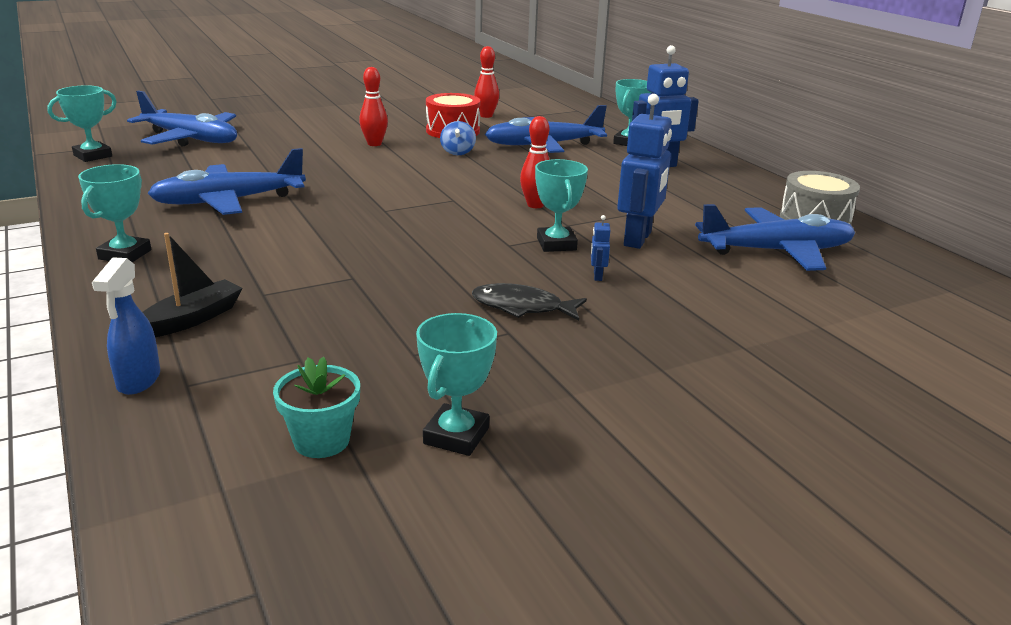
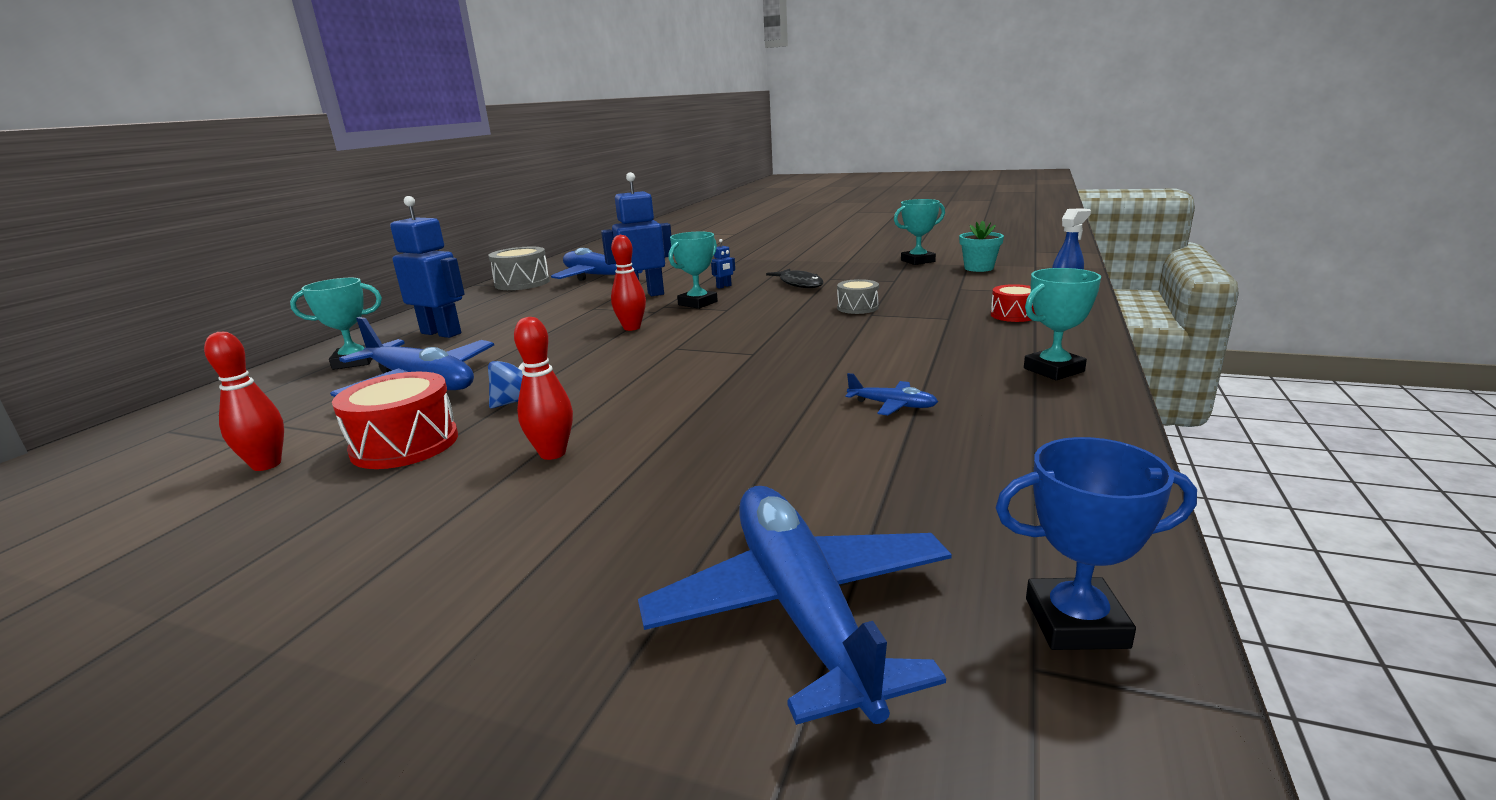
camera: 130 degrees left, 5 degrees down
(93, 156) = (1076, 623): turquoise trophy -> blue trophy
(192, 319) = (1013, 315): black boat -> red drum
(229, 201) = (892, 405): blue plane -> blue plane, size x0.43
(381, 283) = (857, 308): none -> grey drum

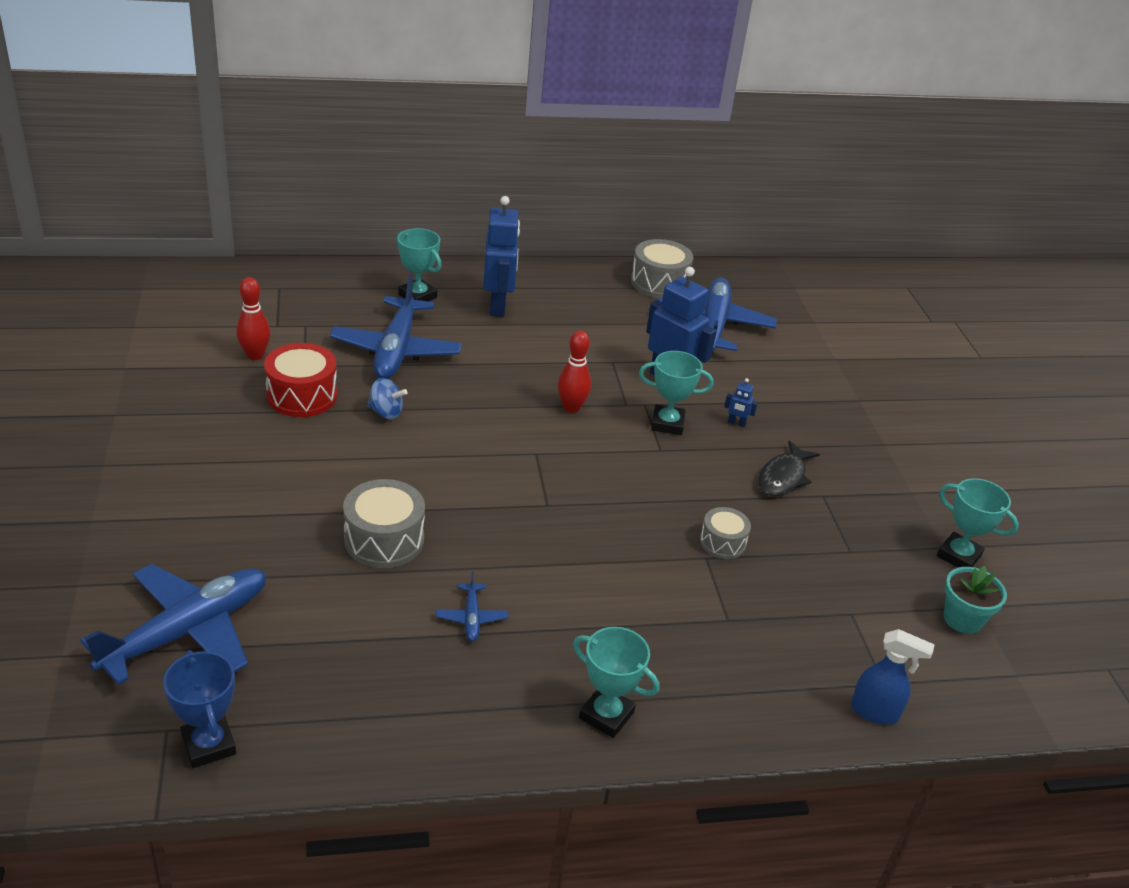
camera: 55 degrees right, 15 degrees up
(553, 453) = (316, 467): red bowling pin -> none
(730, 431) = (384, 540): none -> grey drum
(1013, 315) = (770, 671): red drum -> none

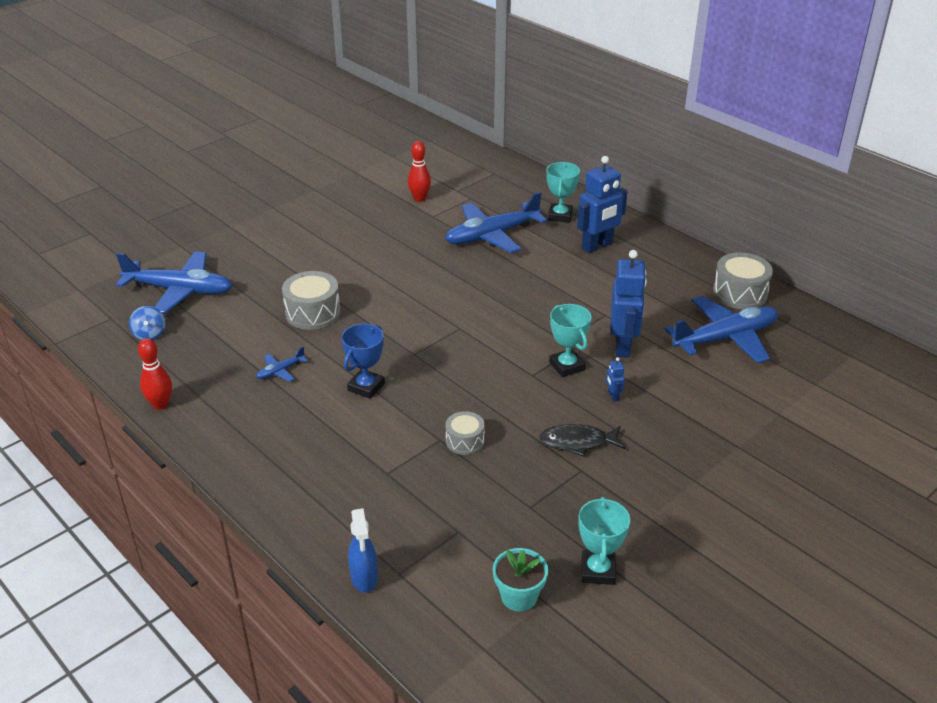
camera: 60 degrees right, 0 degrees up
(208, 745) = (111, 334): blue trophy -> blue trophy (366, 387)
(302, 396) = (404, 229): red drum -> none
(386, 412) = (426, 260): blue spinning top -> blue spinning top (150, 334)
(571, 408) = (527, 321): red bowling pin -> red bowling pin (160, 404)
(606, 715) = (249, 455): turquoise trophy -> none

